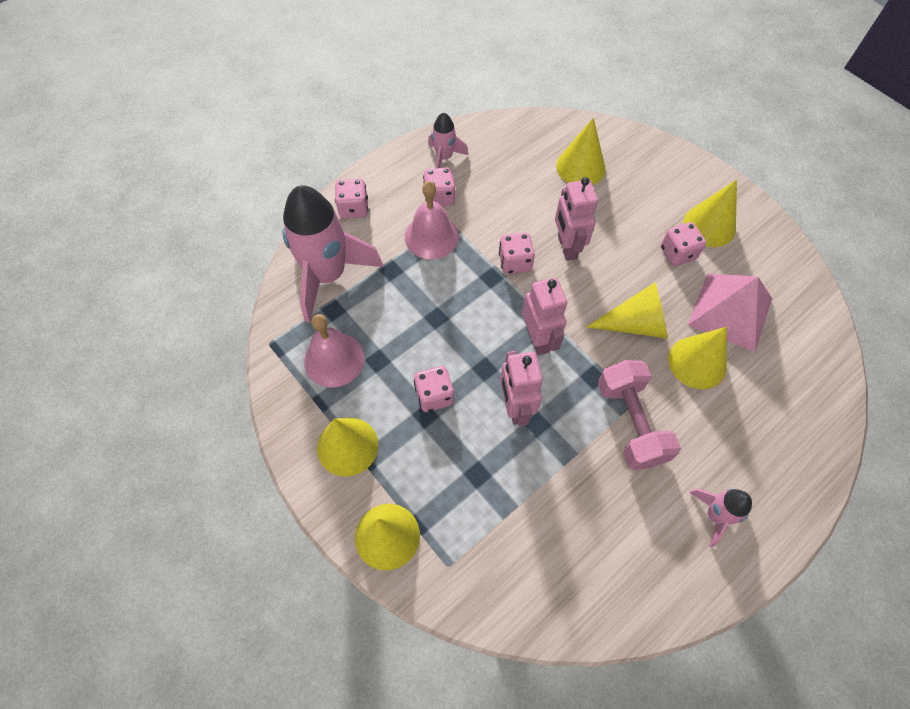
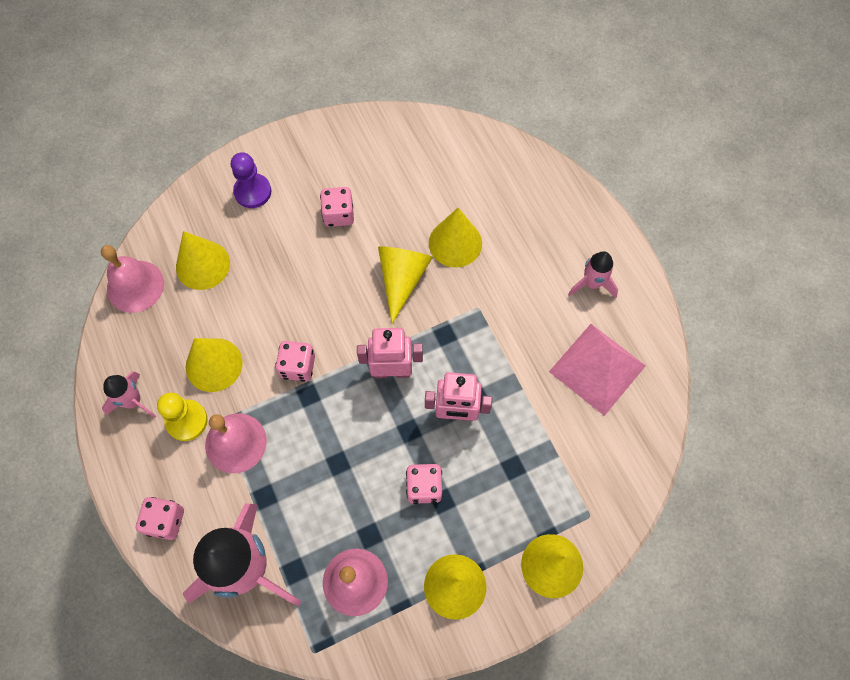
camera: 75 degrees left, 5 degrees up
(439, 197) = (186, 421): pink dice -> yellow pawn
(542, 129) = (135, 286): none -> pink bell
(566, 247) = (297, 311): pink robot -> none
(630, 423) = (497, 319): pink dumbbell -> none
(667, 181) = (252, 192): none -> purple pawn
(709, 225) = (317, 176): yellow cone -> yellow cone (214, 364)
(730, 311) = (413, 196): pink pyramid -> pink pyramid (597, 368)

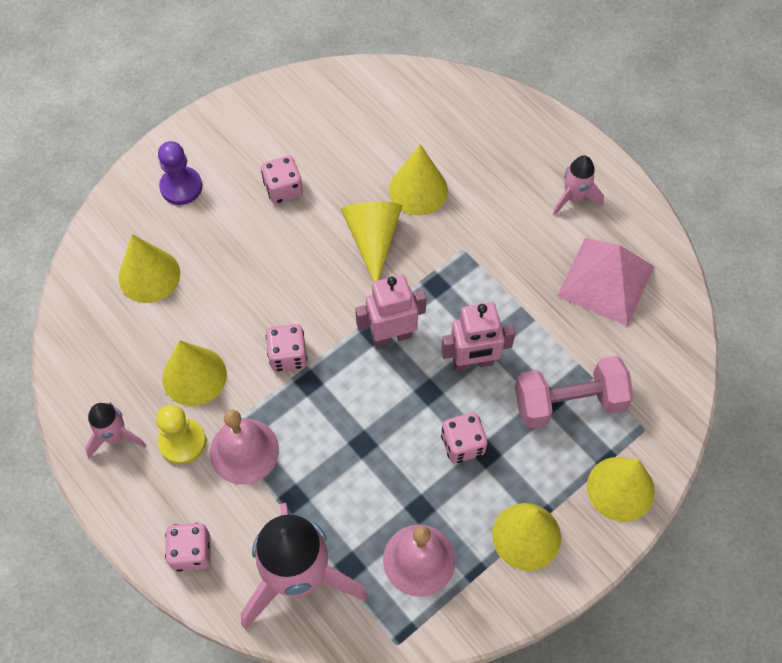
camera: 15 degrees left, 5 degrees down
(135, 286) = (79, 315): pink bell -> none
(530, 473) = (569, 402): none -> pink dumbbell

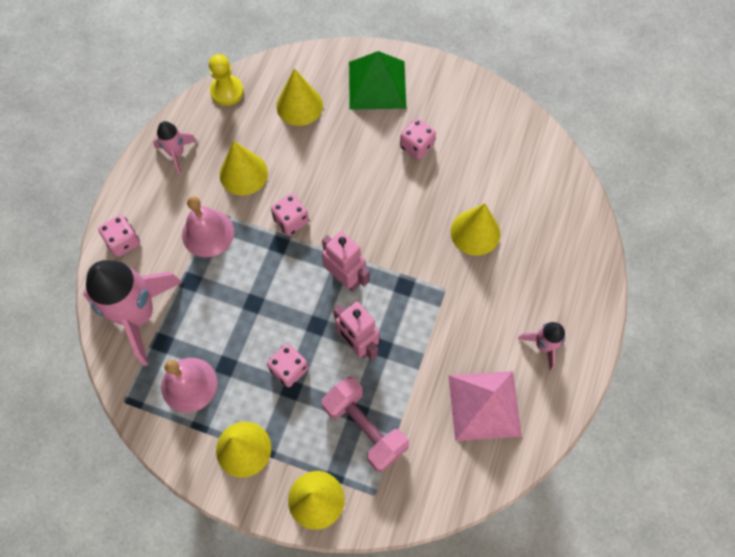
camera: 60 degrees right, 5 degrees up
(181, 187) = (377, 84): purple pawn -> green pyramid
(182, 442) = (194, 193): yellow pawn -> yellow pawn (227, 91)
(373, 239) = (414, 224): yellow cone -> none

